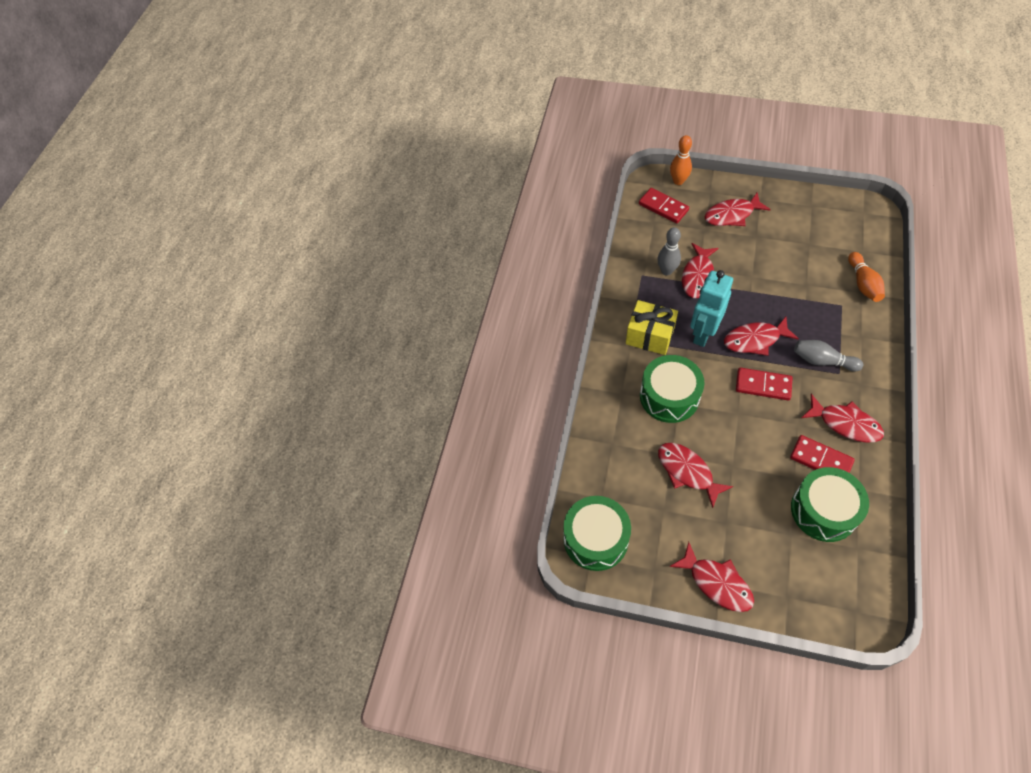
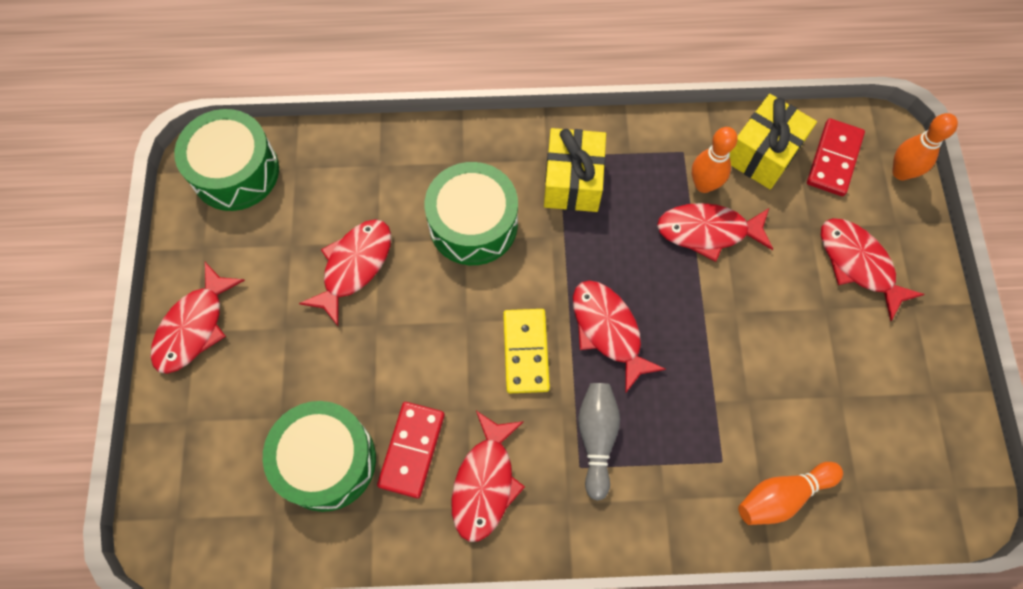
camera: 70 degrees right, 10 degrees up
(652, 238) = (763, 153): none -> yellow gift
(666, 271) = (704, 185): grey bowling pin -> orange bowling pin
(703, 333) = (598, 253): turquoise robot -> none
(763, 385) = (526, 352): red domino -> yellow domino

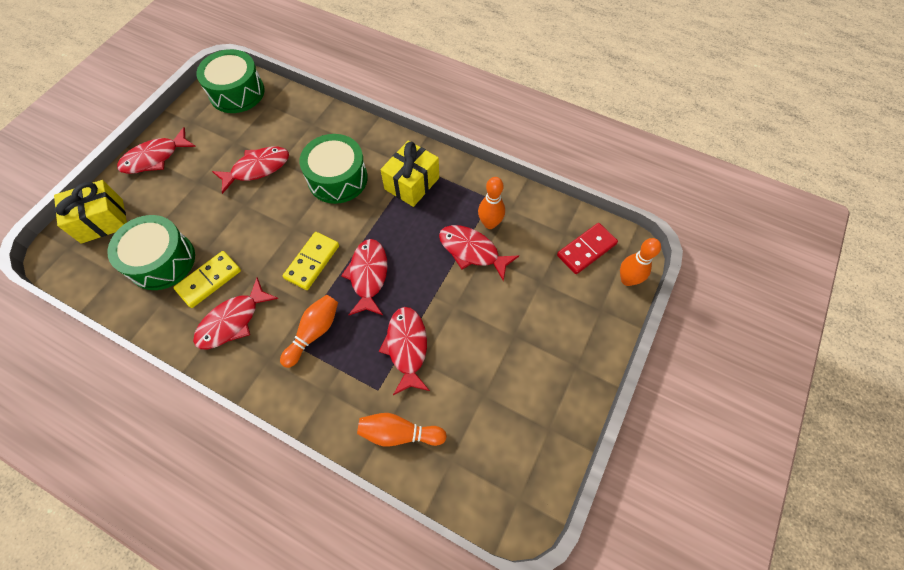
camera: 30 degrees right, 5 degrees down
(412, 450) = (209, 280): red domino -> yellow domino
(596, 438) = (314, 332): grey bowling pin -> orange bowling pin
(763, 153) = (541, 224): yellow gift -> yellow gift (102, 221)
(858, 264) = (556, 320): red fish -> red fish (407, 347)

